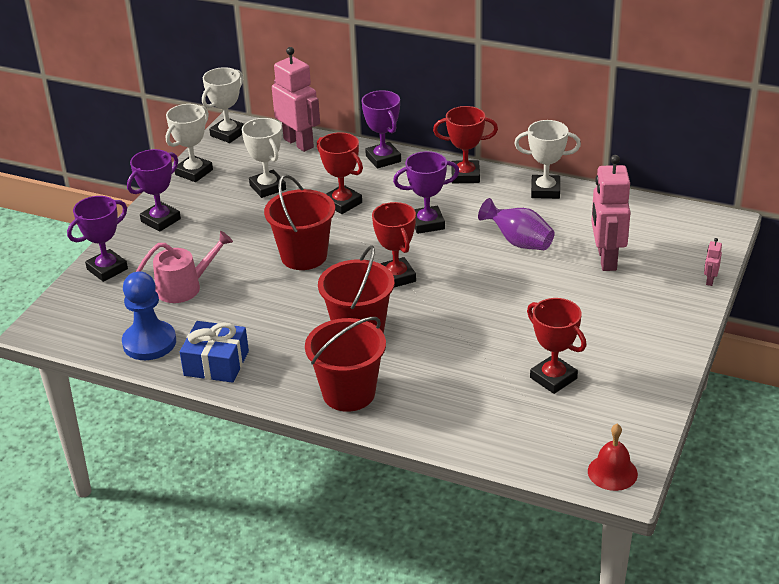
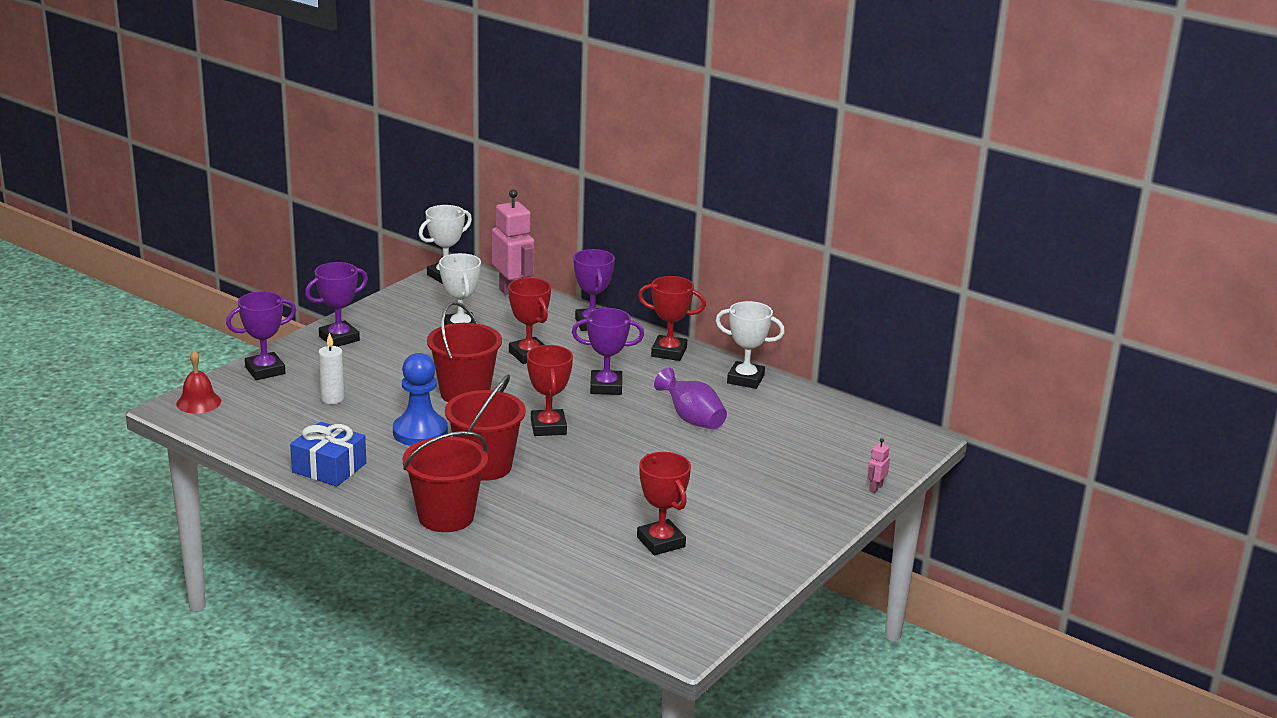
camera: 10 degrees right, 10 degrees down
(149, 343) = (273, 439): blue pawn -> blue pawn (420, 432)
(185, 287) = (332, 399): pink watering can -> white candle
(194, 172) = (394, 303): white trophy -> none
(606, 259) = (775, 450): pink robot -> none
(612, 472) = (676, 633): red bell -> red bell (198, 402)

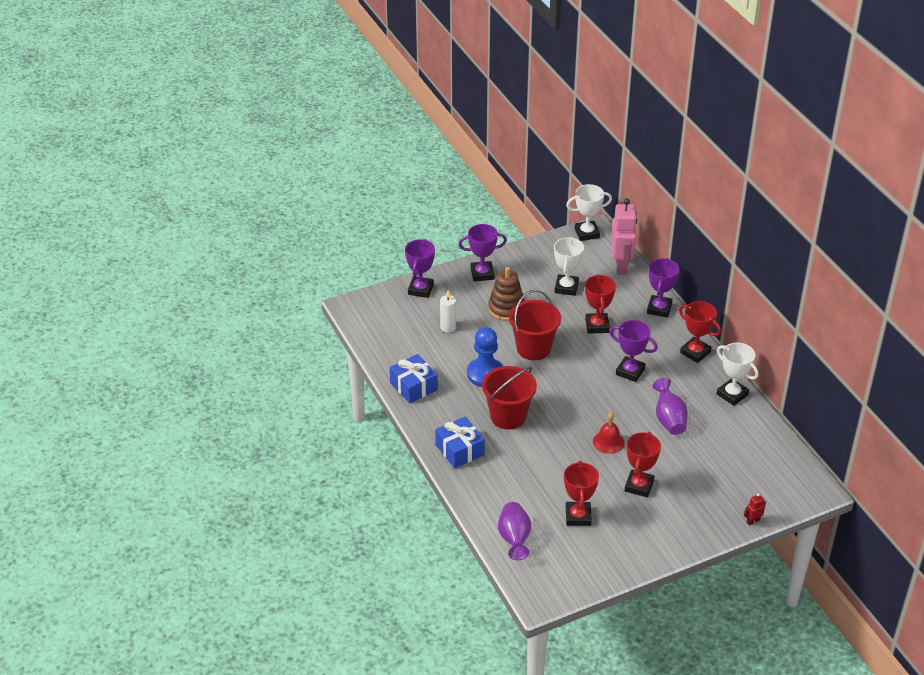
camera: 30 degrees right, 15 degrees up
(198, 402) = (366, 305): red bell -> red bell (608, 442)
(265, 370) = (420, 289): purple trophy -> purple trophy turned 75 degrees counterclockwise
(398, 364) = (506, 309): none -> brown stacking toy
(446, 517) = (460, 450): red bucket -> blue gift
(548, 427) = (569, 396): red trophy -> red trophy (639, 486)
(596, 589) = (514, 539): none -> purple vase
(875, 488) = (753, 521): pink robot -> red robot

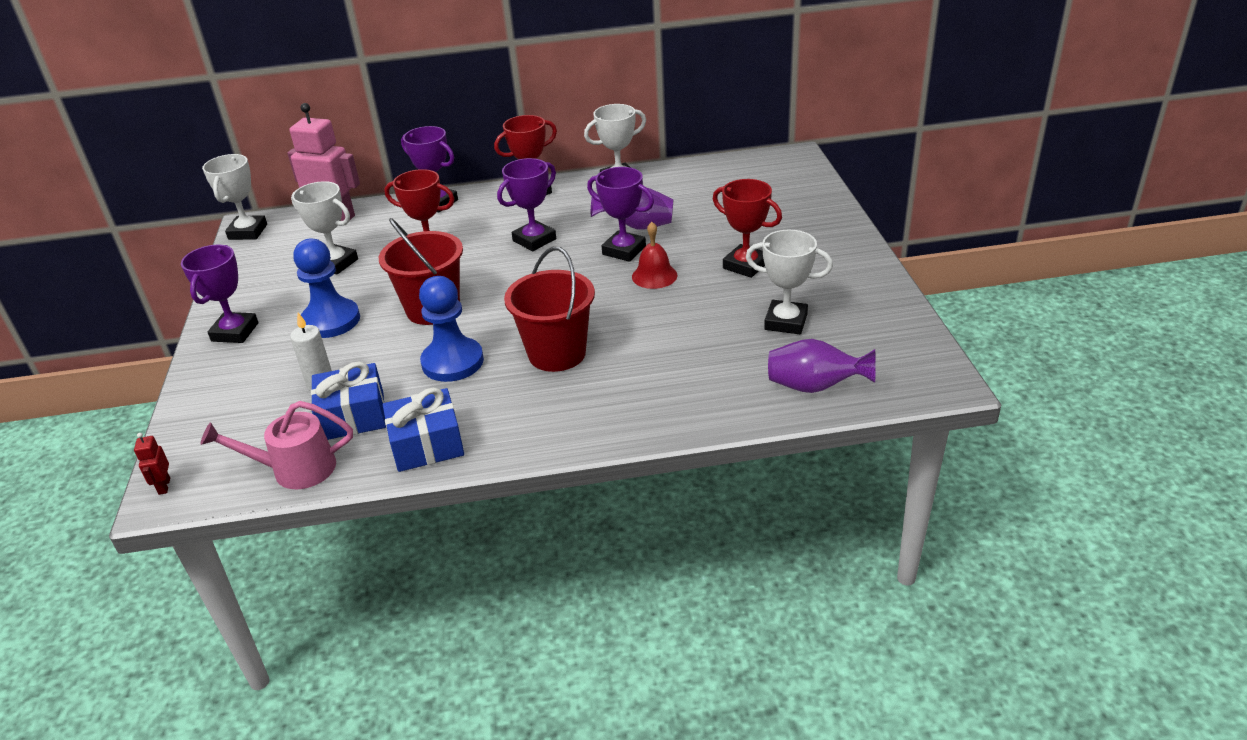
camera: 70 degrees left, 5 degrees down
(380, 344) = (295, 469): none -> pink watering can
(420, 289) = (207, 401): purple trophy -> purple trophy (624, 250)
(460, 450) = (603, 414): blue gift -> blue gift (353, 416)
(506, 309) = (331, 321): brown stacking toy -> blue pawn
(578, 516) = (786, 322): red trophy -> white trophy
(753, 521) = (831, 199): red robot -> red robot (164, 486)

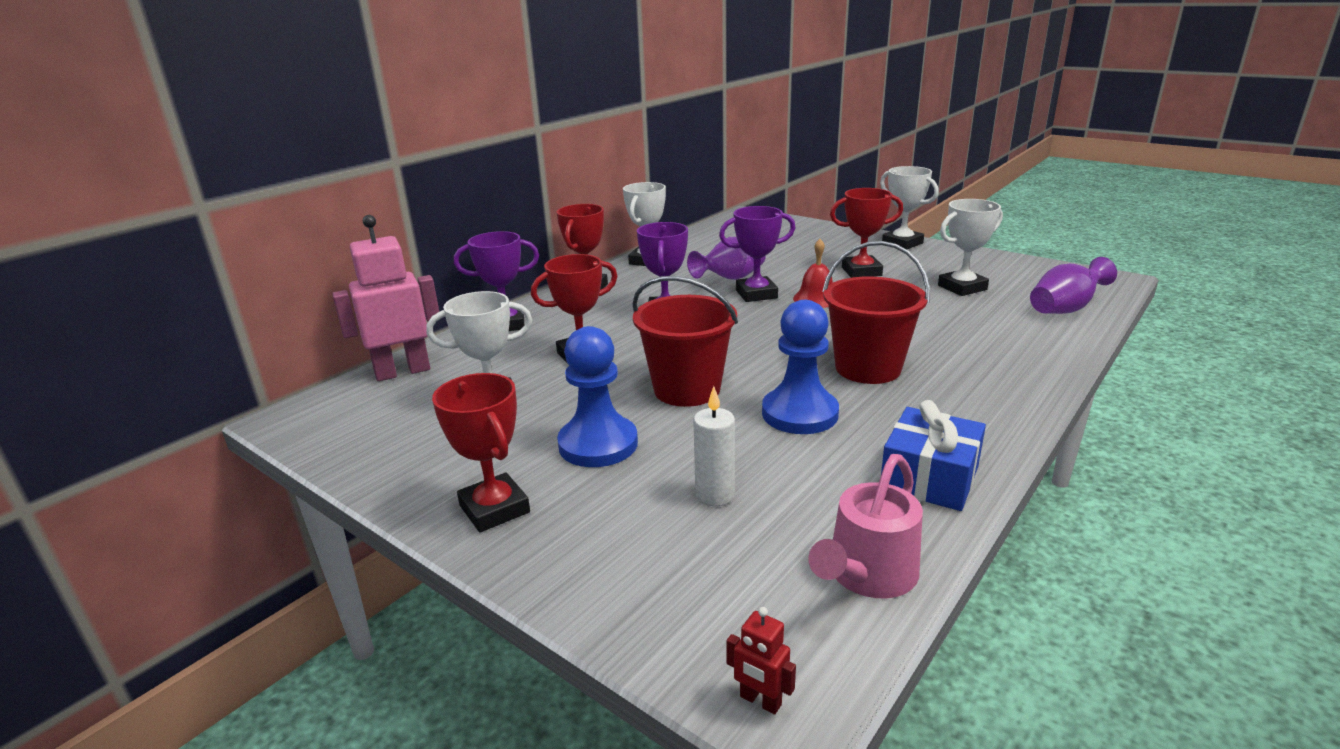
camera: 45 degrees left, 10 degrees down
(235, 332) = (494, 509): purple trophy -> red trophy
(248, 232) = (301, 424): white trophy -> white trophy (902, 243)
(353, 416) = (811, 498): blue gift -> none

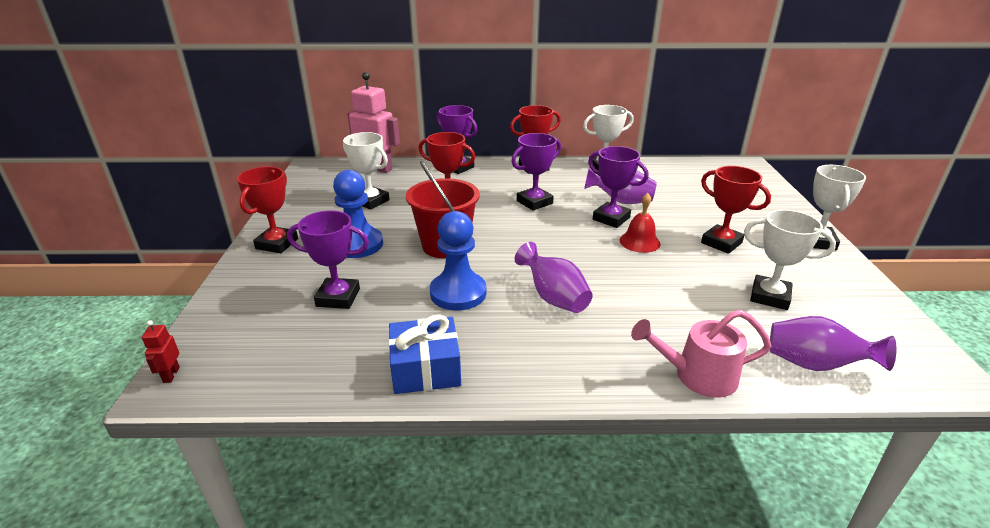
camera: 50 degrees right, 5 degrees up
(715, 495) = (338, 297): white candle -> purple trophy
(867, 575) = (296, 376): pink watering can -> pink watering can (697, 376)
(868, 368) = (554, 298): red bucket -> purple vase

